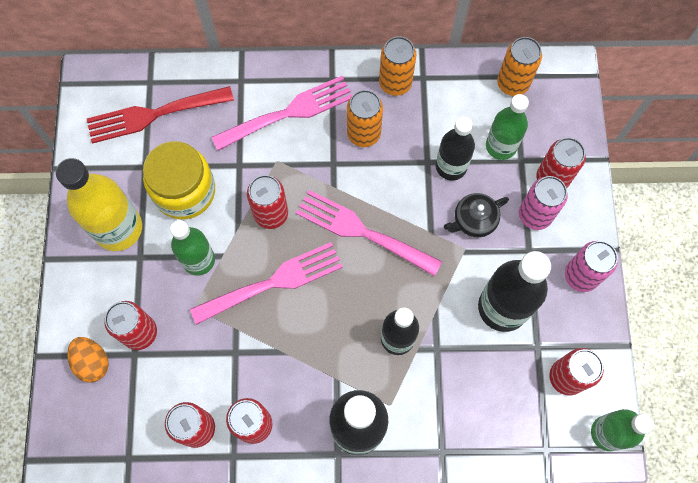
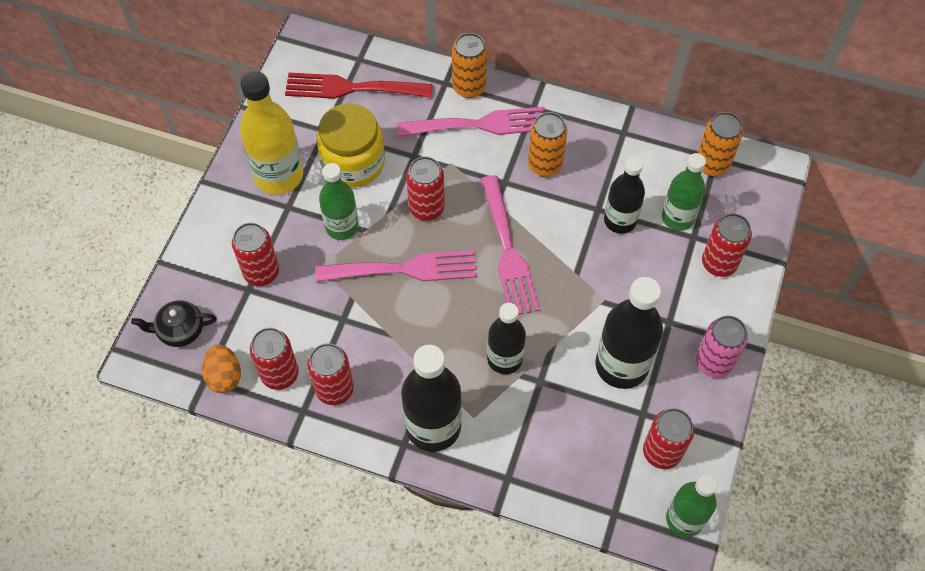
camera: 20 degrees right, 10 degrees down
(92, 362) = (207, 283): orange egg -> orange egg (224, 376)
(362, 231) = (508, 251): pink fork -> pink fork turned 150 degrees counterclockwise
(395, 83) = (594, 129): orange can -> orange can (469, 87)
(474, 220) = (623, 276): black teapot -> black teapot (180, 330)
(535, 215) = (688, 291): pink can -> none

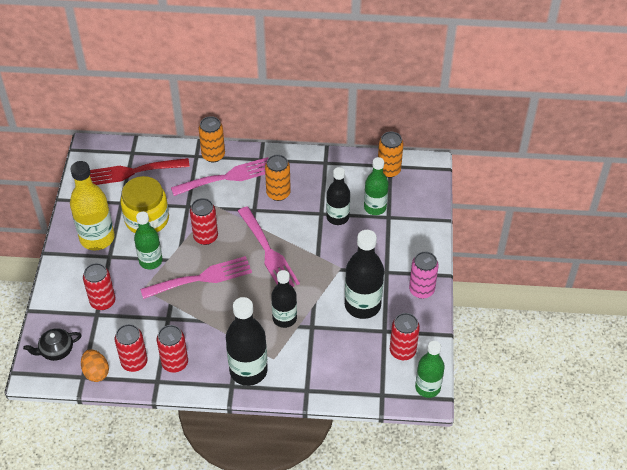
camera: 15 degrees left, 10 degrees down
(719, 263) = (409, 229): red can -> none

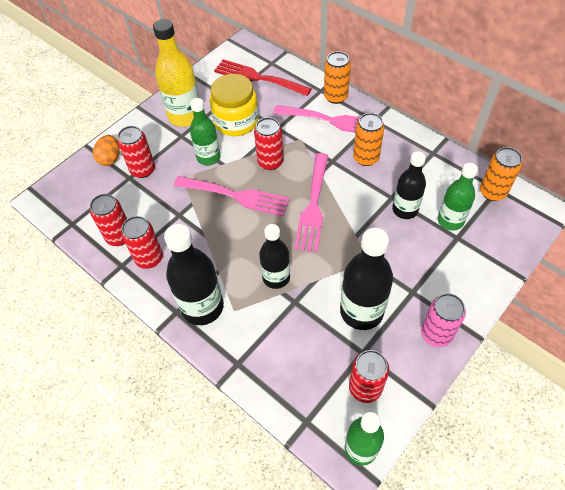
camera: 40 degrees right, 5 degrees up
(56, 350) = (74, 189): black teapot -> none
(96, 372) = (84, 226): orange egg -> orange egg (110, 158)

